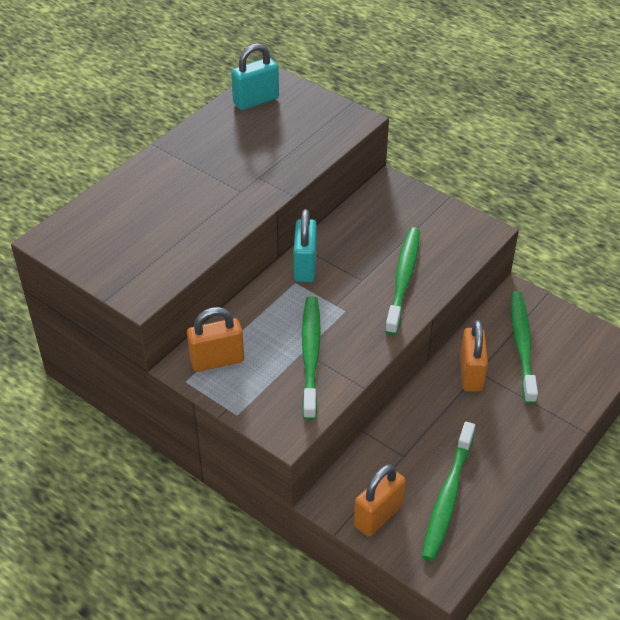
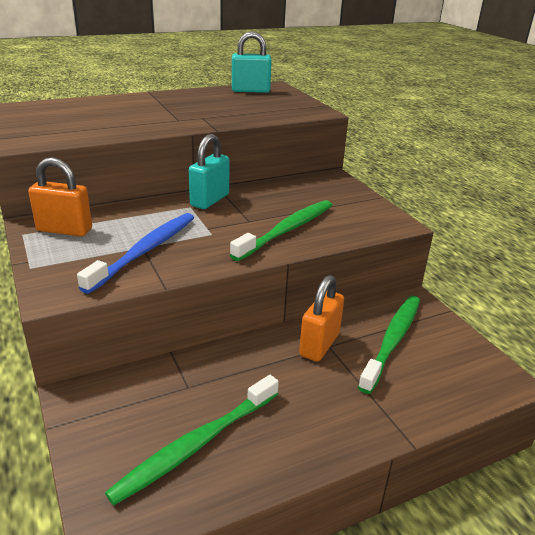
camera: 25 degrees right, 15 degrees down
(310, 355) = (145, 251): green toothbrush -> blue toothbrush
(378, 516) = (107, 430): orange padlock -> none

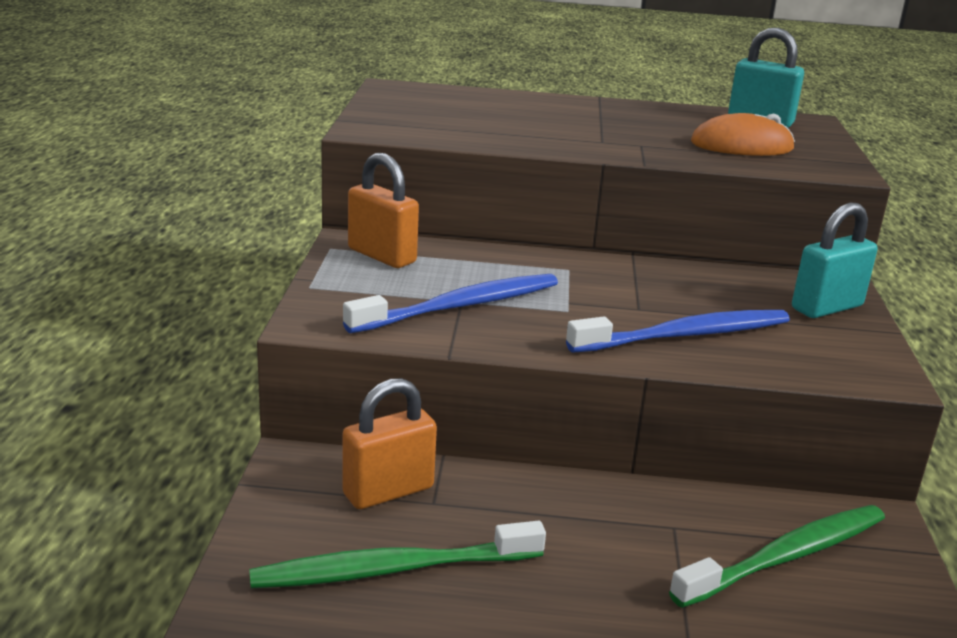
camera: 30 degrees right, 5 degrees down
(210, 200) = (604, 268): turquoise padlock -> turquoise padlock (827, 307)
(256, 107) = (741, 146): none -> orange mouse
(287, 230) = (686, 335): green toothbrush -> blue toothbrush
(319, 344) = (660, 520): orange padlock -> orange padlock (388, 491)

